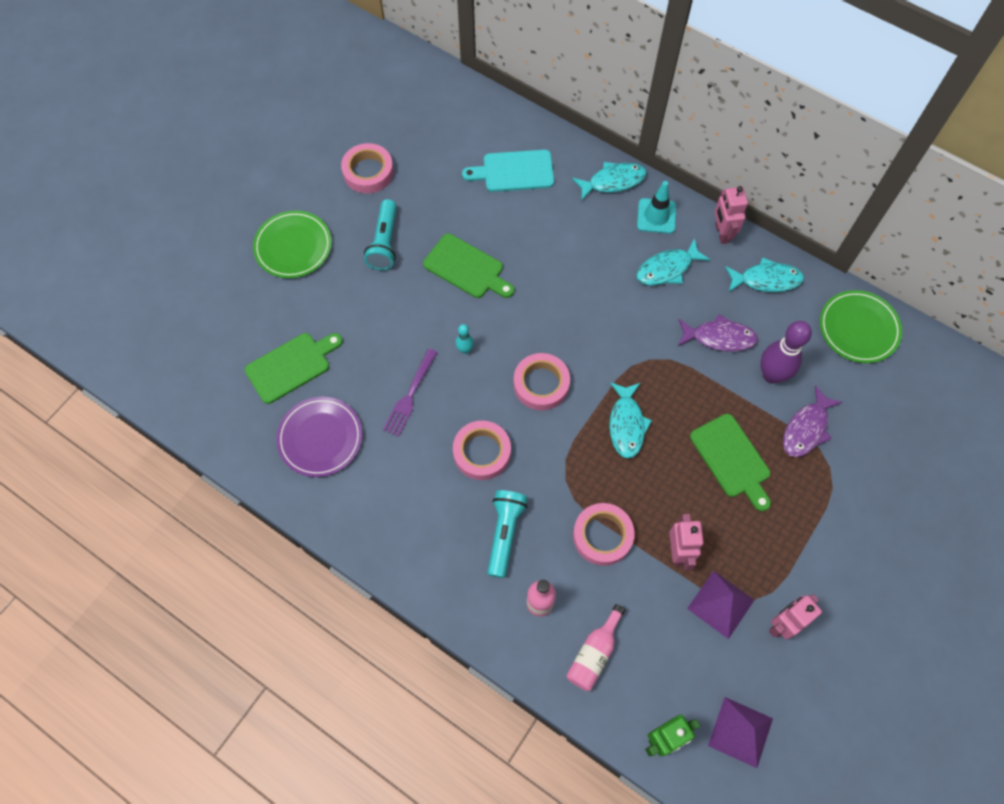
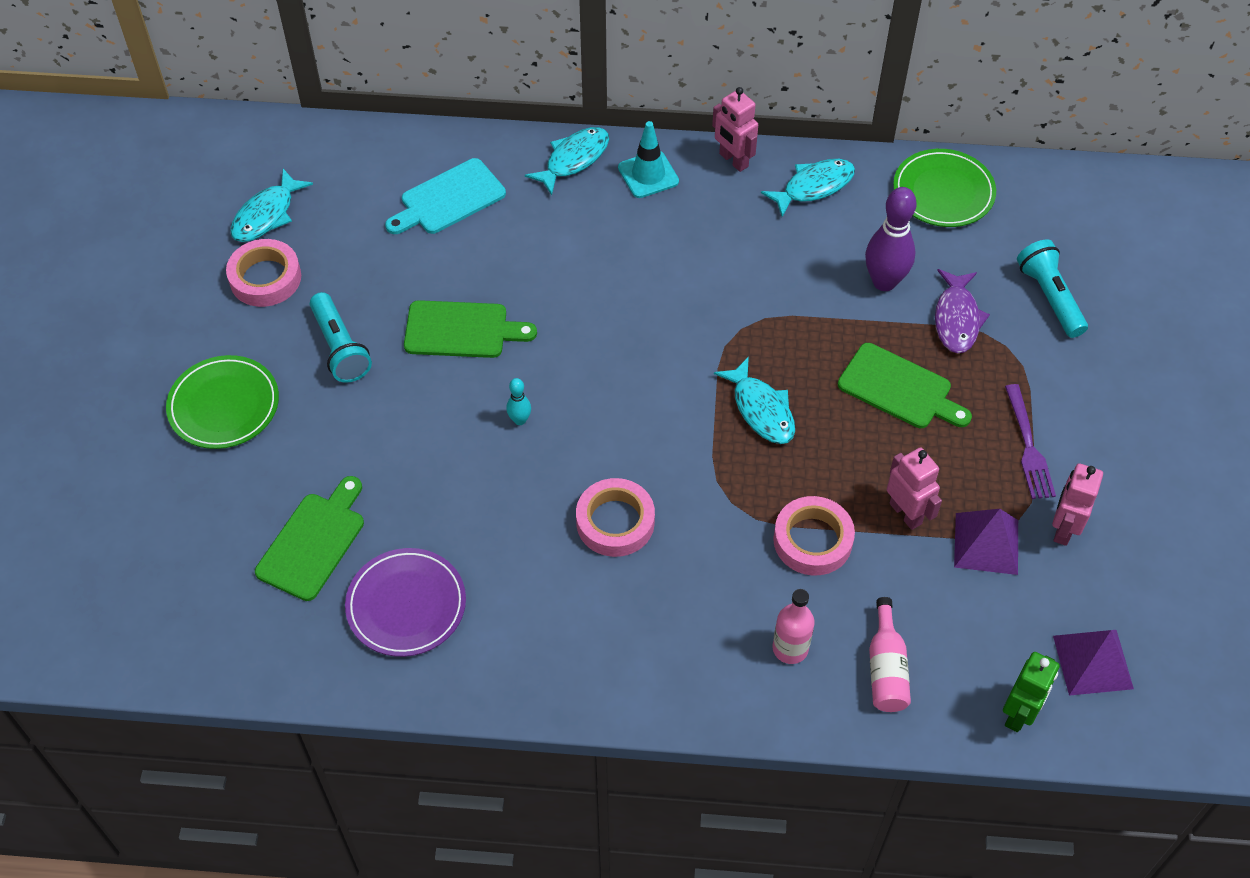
camera: 30 degrees left, 10 degrees down
(410, 395) = (486, 502): purple fork -> purple fork (1028, 446)
(505, 533) = (700, 595): turquoise flashlight -> turquoise flashlight (1049, 297)
(541, 384) = (635, 414): pink tape -> none
(667, 269) = (697, 225): turquoise fish -> turquoise fish (267, 215)
(719, 337) = (803, 270): purple fish -> none

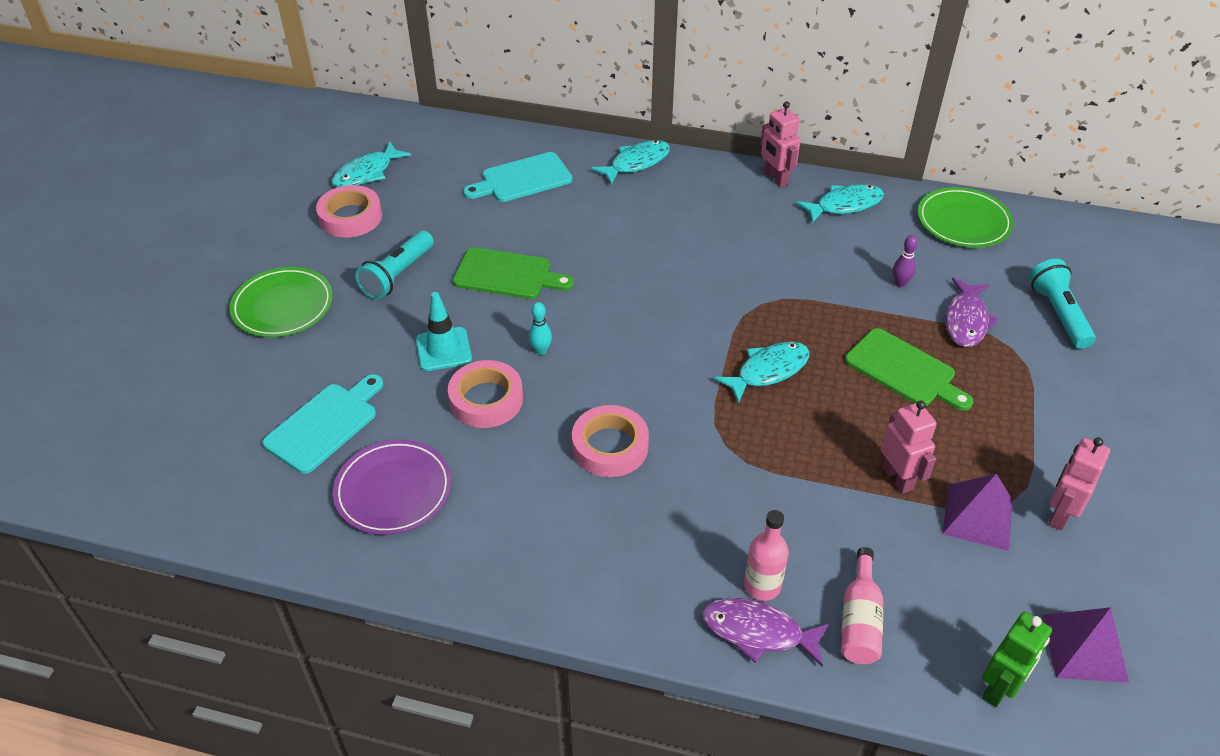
camera: 10 degrees right, 10 degrees down
(314, 542) = (325, 425): green cutting board -> turquoise cutting board
(340, 348) = (397, 275): turquoise flashlight -> turquoise flashlight turned 45 degrees clockwise
(648, 174) = (698, 180): turquoise traffic cone -> turquoise traffic cone (443, 349)
(761, 410) = (768, 371): turquoise fish -> turquoise fish turned 105 degrees counterclockwise
(793, 696) = (758, 632): none -> purple fish
(812, 540) = (800, 489): pink tape -> pink tape (486, 399)
(884, 282) = (900, 283): purple bowling pin -> purple bowling pin, size x0.48
(1028, 446) = (1028, 436): purple fork -> none

